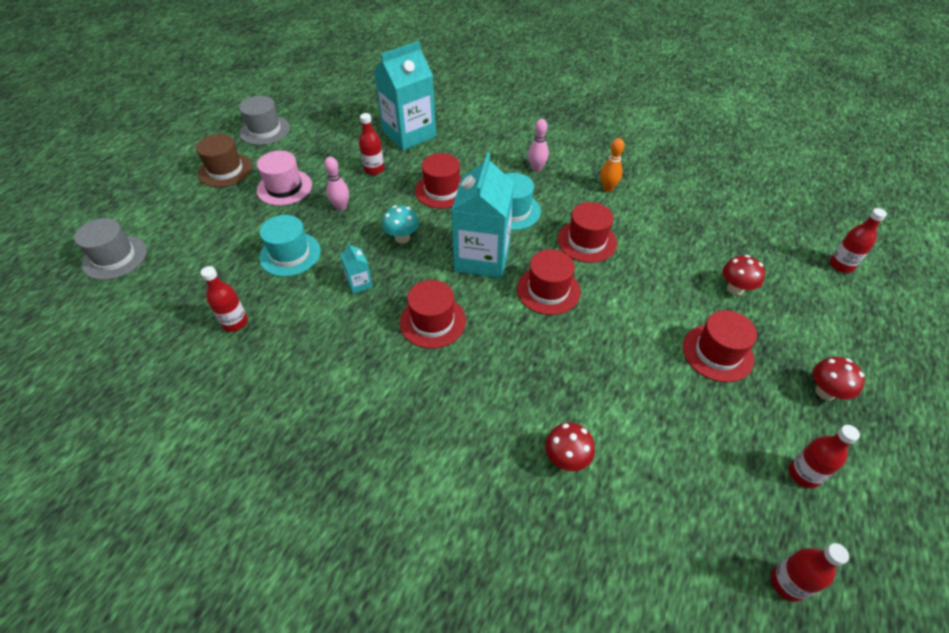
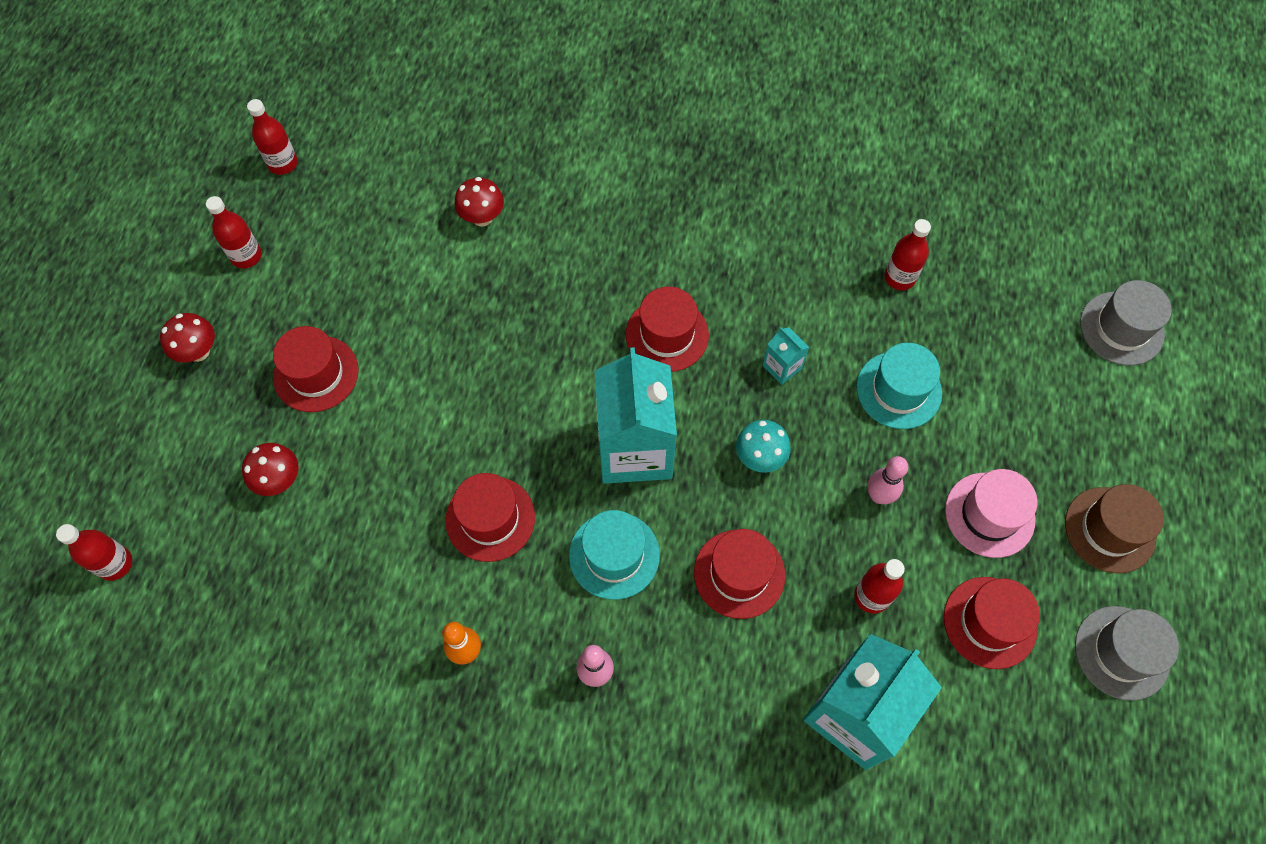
camera: 165 degrees right, 15 degrees up
(548, 290) = (533, 416): red hat -> red hat (990, 622)

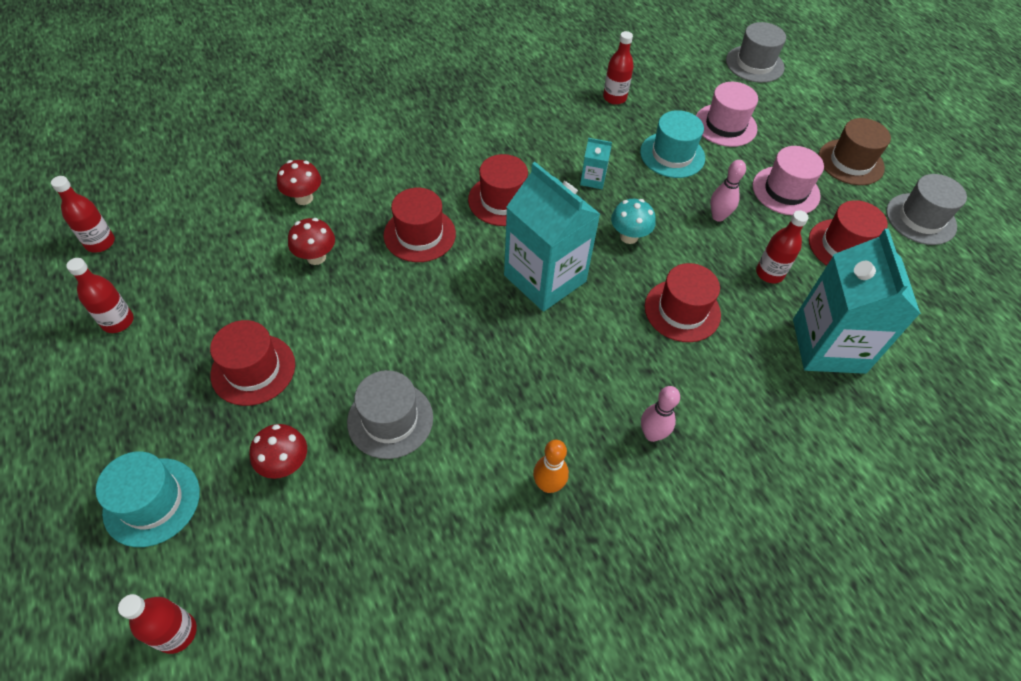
camera: 40 degrees left, 10 degrees down
(198, 351) = (127, 414): red mushroom -> red mushroom (316, 257)
(387, 498) = (390, 419): none -> grey hat
(490, 518) = (483, 383): red hat -> red hat (419, 234)
(614, 555) = (593, 351): turquoise hat -> turquoise hat (152, 501)
(999, 389) = (725, 125): none -> pink hat

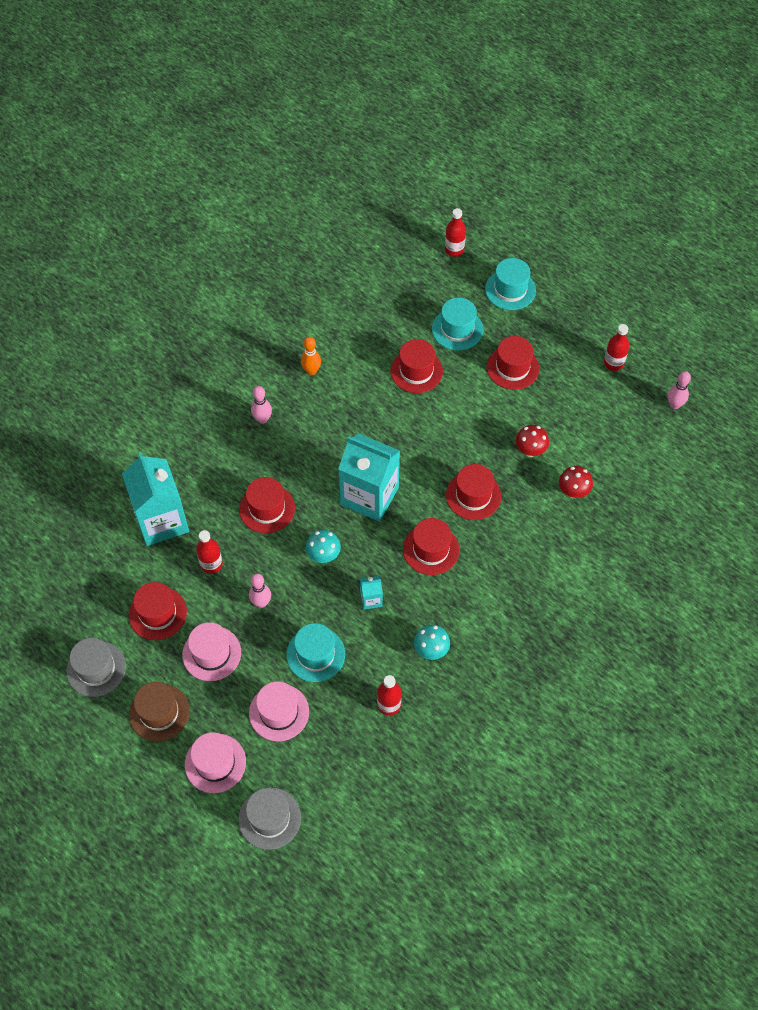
camera: 160 degrees right, 5 degrees up
(100, 243) = (674, 405): red bottle -> pink bowling pin
(285, 464) = (457, 329): red mushroom -> turquoise hat
(390, 419) = (416, 371): grey hat -> red hat
(552, 121) = (431, 650): none -> turquoise mushroom
(798, 111) = (215, 763): none -> pink hat

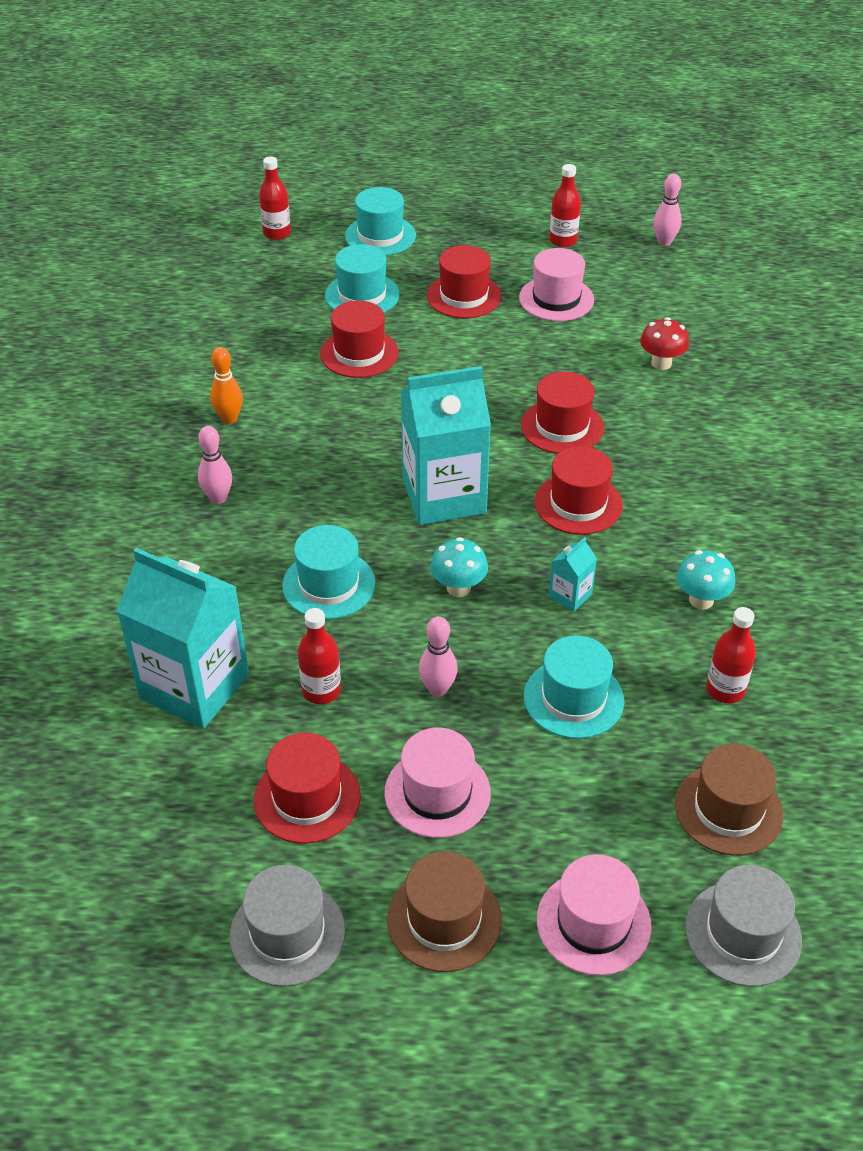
camera: 40 degrees left, 15 degrees down
(267, 508) = (329, 584): red hat -> turquoise hat
(279, 712) = (605, 796): pink hat -> pink hat (556, 299)
(325, 761) = (728, 809): none -> brown hat
(530, 450) = (572, 354): red mushroom -> none

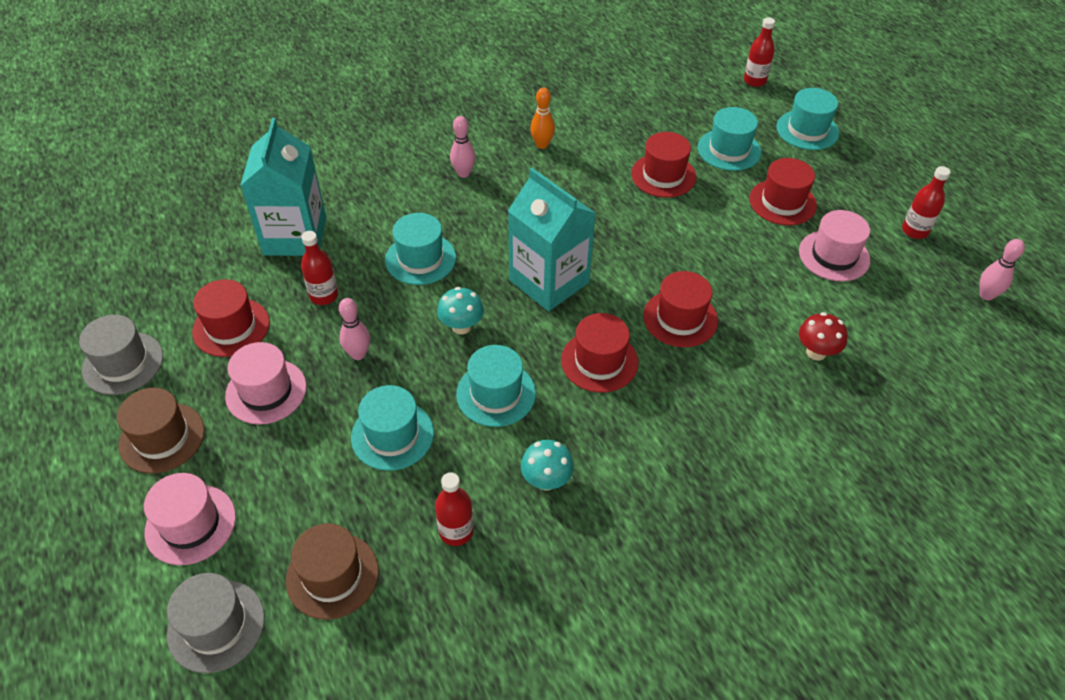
camera: 60 degrees right, 5 degrees up
(570, 595) = (496, 394): turquoise carton -> turquoise hat

